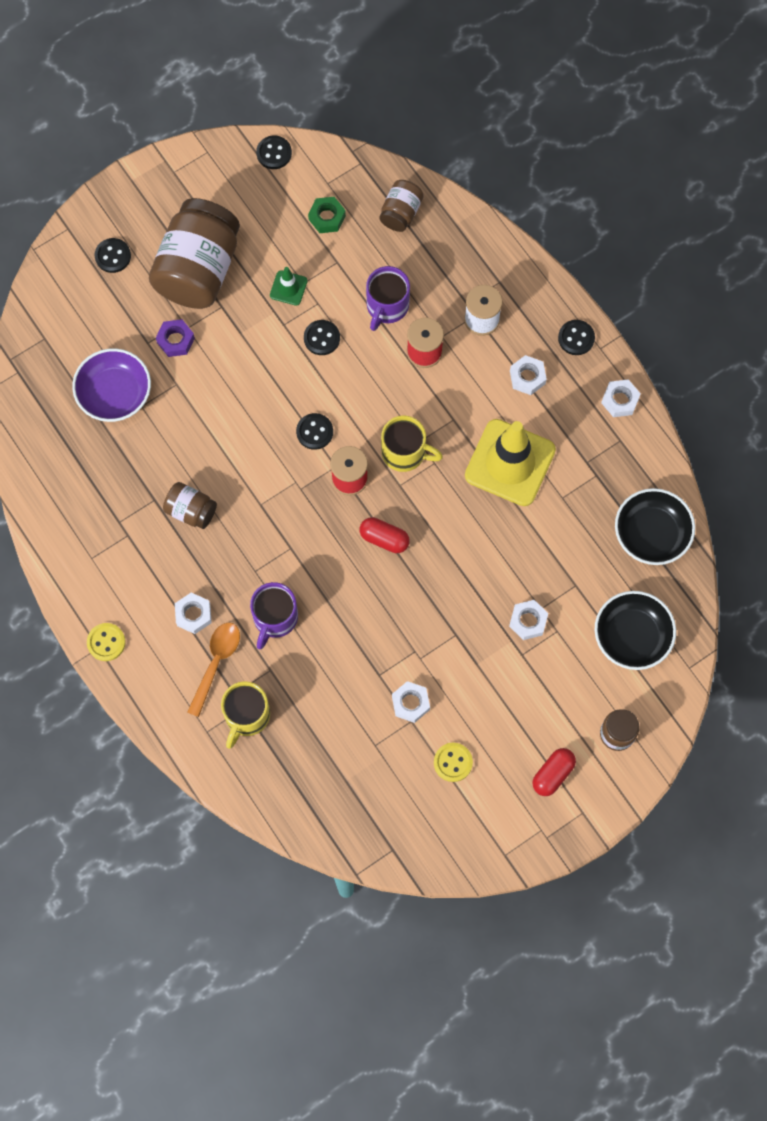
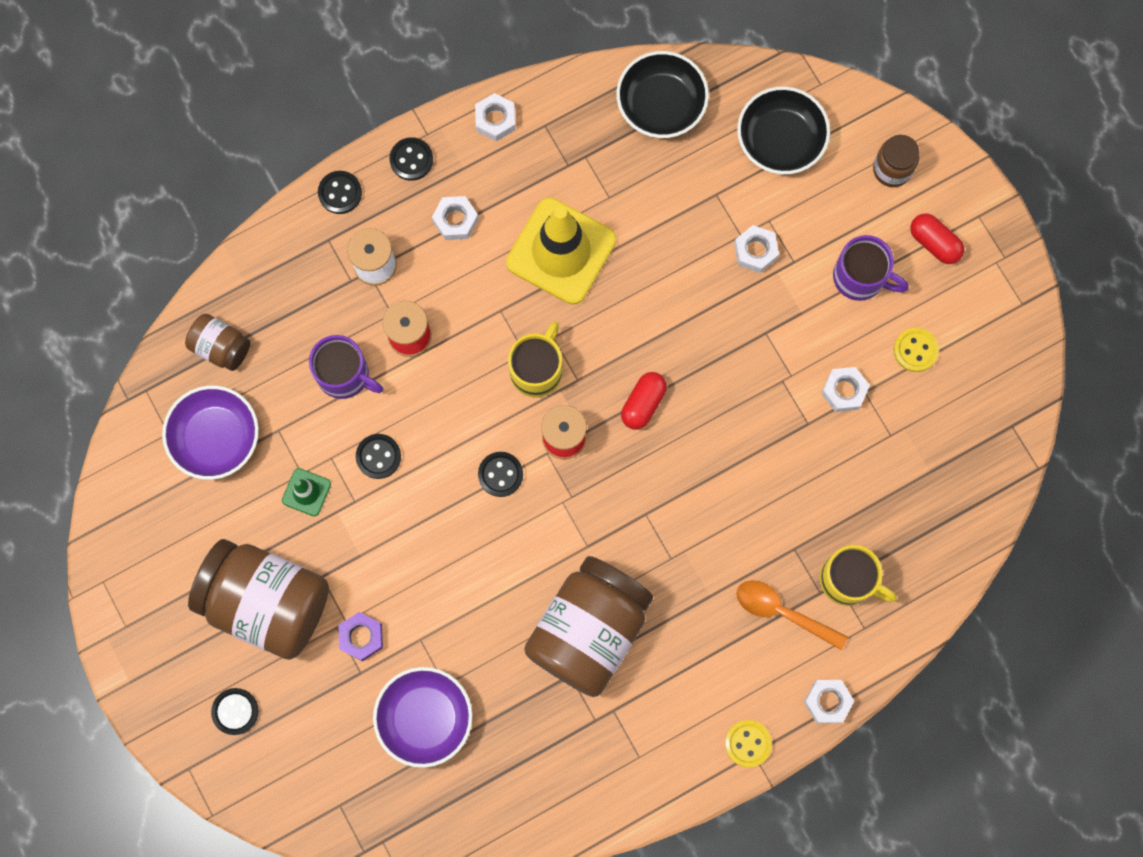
camera: 85 degrees left, 5 degrees up
(191, 511) = (589, 631): brown jar -> brown jar, size x2.09
(193, 615) = (720, 635): white nut -> white nut (827, 701)
(274, 153) = (117, 497): black button -> black button (340, 193)
(274, 618) = (731, 539): purple mug -> purple mug (860, 277)
(327, 217) = (216, 438): green nut -> purple bowl

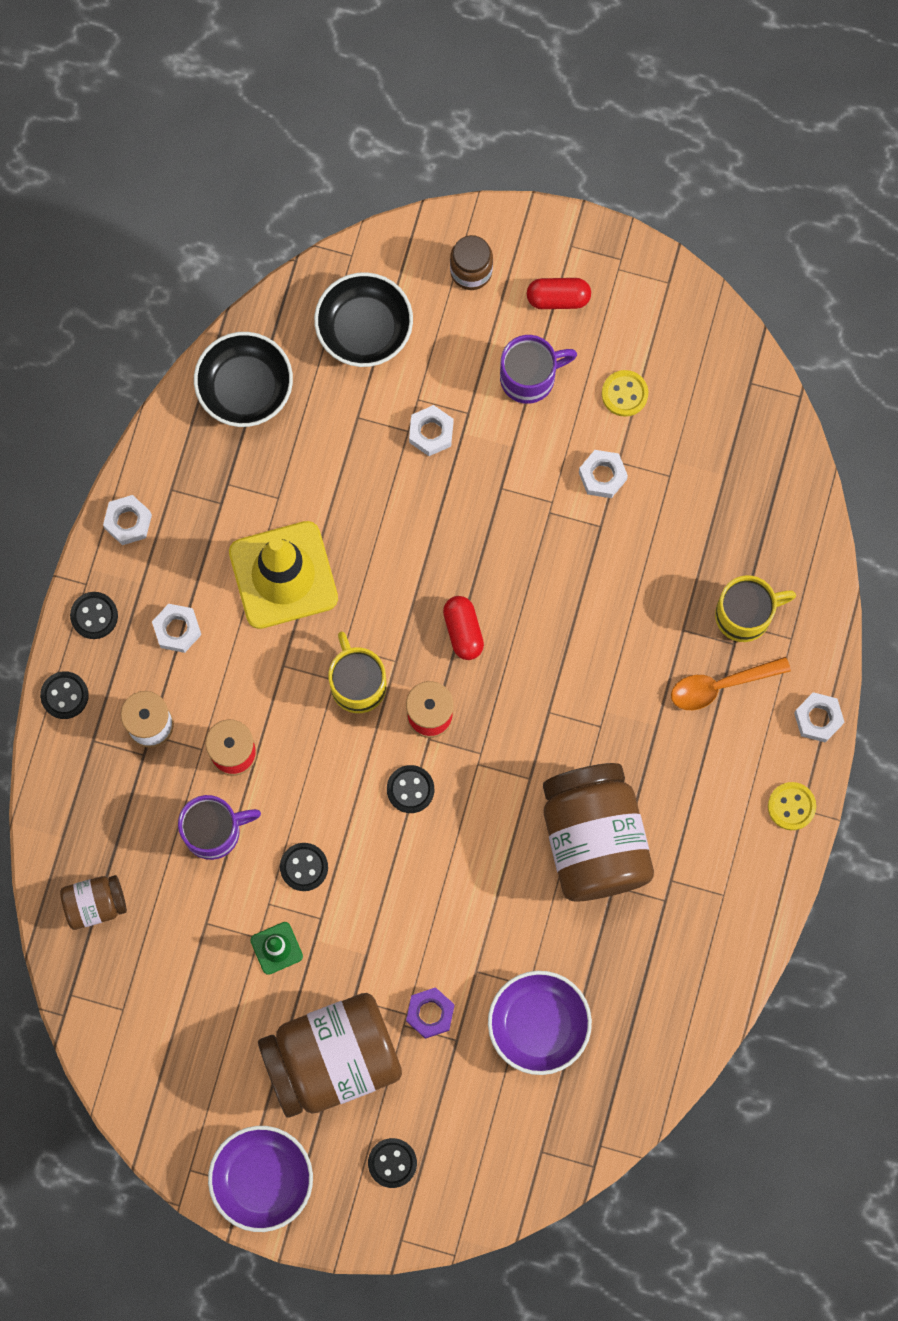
camera: 45 degrees left, 0 degrees up
(216, 438) = (163, 976): purple bowl -> purple bowl (262, 1179)

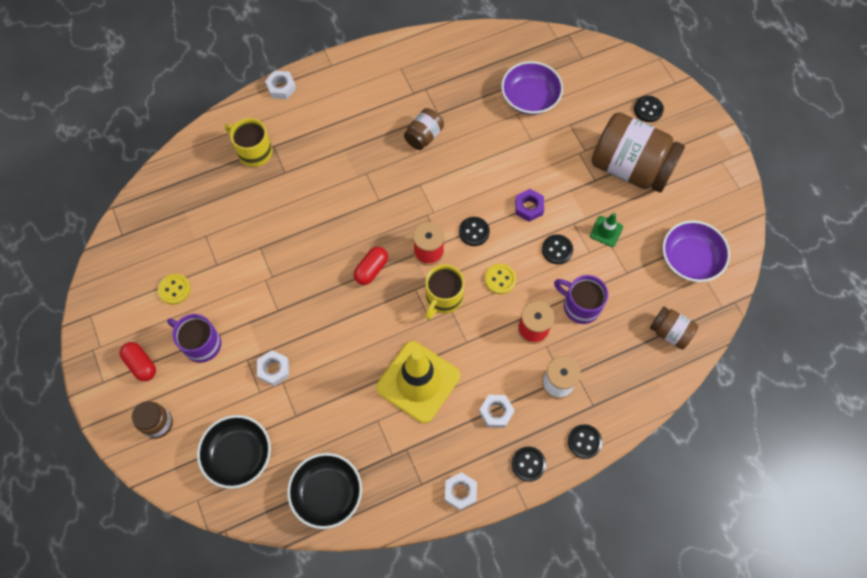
camera: 130 degrees left, 10 degrees down
(262, 1179) = (711, 155): purple bowl -> purple bowl (690, 258)
(430, 1013) = (569, 144): purple nut -> purple nut (529, 207)
(594, 840) = (424, 136): brown jar -> brown jar, size x0.48
(602, 476) = (231, 266): white nut -> none
(721, 685) = (299, 137): orange spoon -> none
(791, 806) = (334, 70): yellow button -> yellow button (500, 279)

